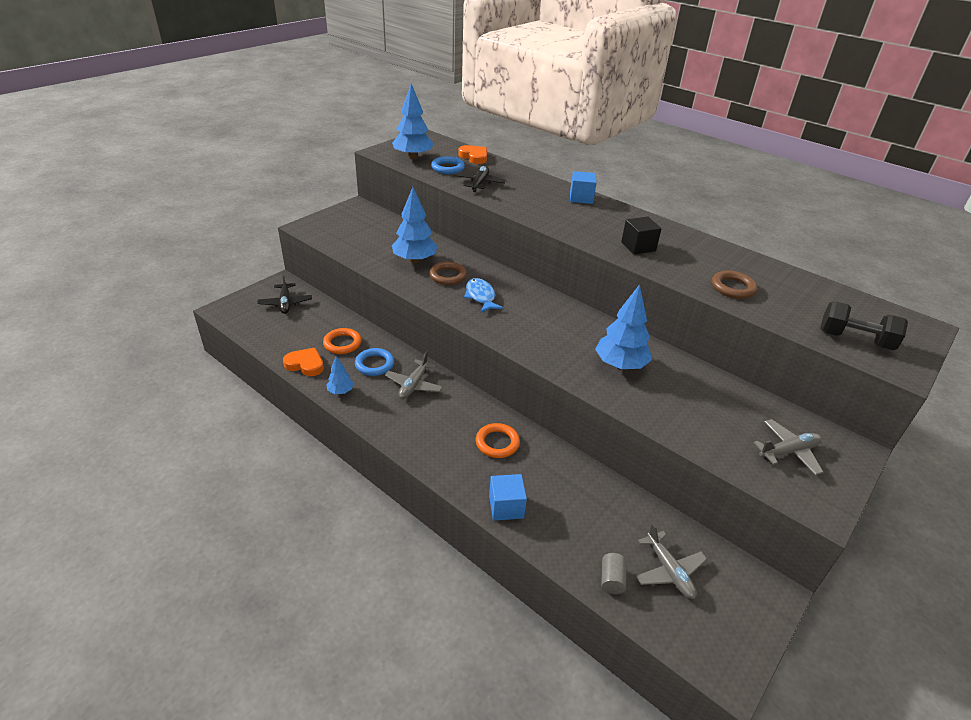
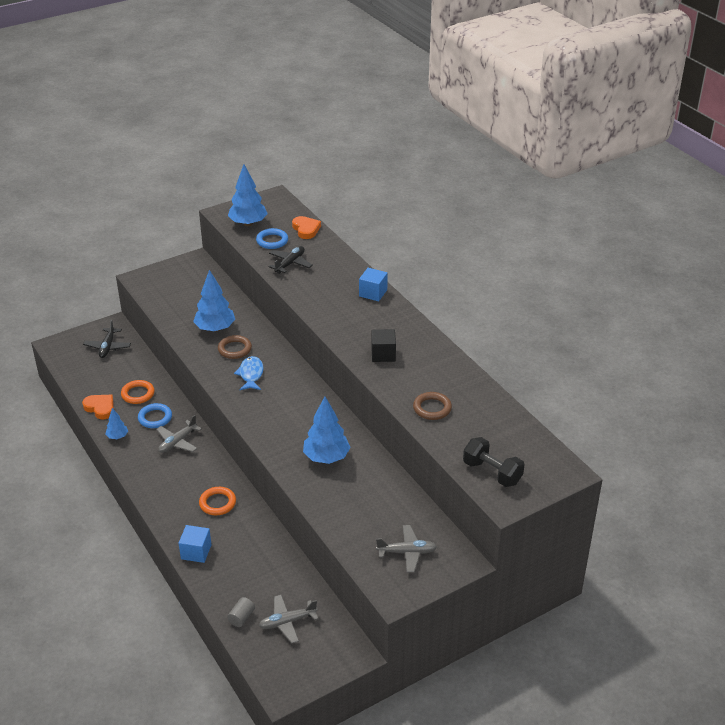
camera: 20 degrees right, 0 degrees up
(669, 571) = (287, 622): grey plane -> grey plane turned 75 degrees clockwise

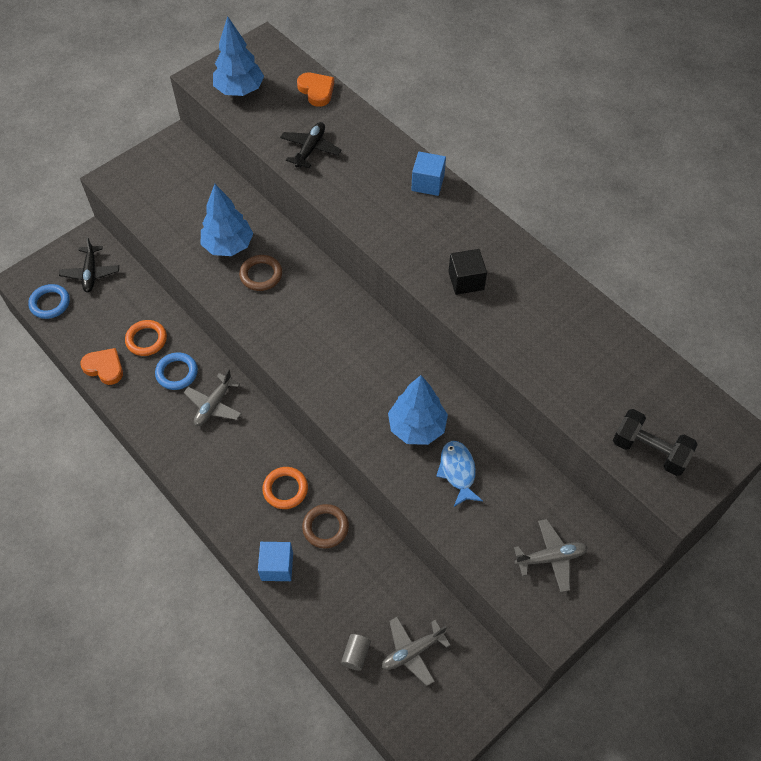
camera: 10 degrees left, 20 degrees up
(117, 436) = (137, 408): blue tree -> none
(251, 374) = (291, 312): blue fish -> blue fish (458, 471)
(272, 241) = (278, 115): blue ring -> blue ring (50, 303)
(432, 408) = (549, 359): brown ring -> brown ring (325, 527)

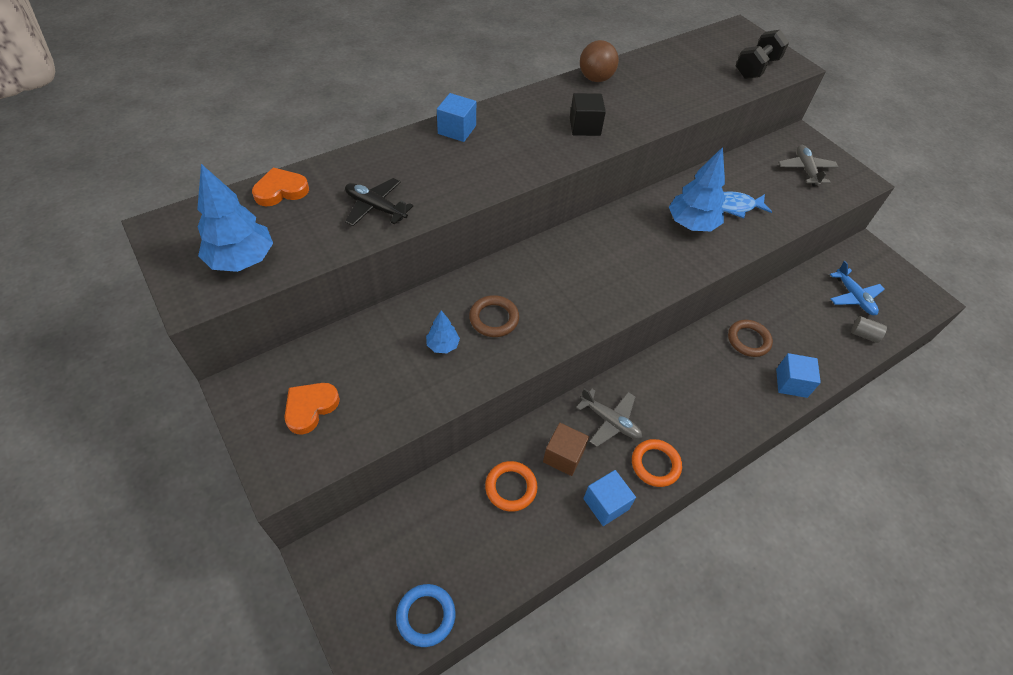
camera: 85 degrees left, 5 degrees down
(91, 273) = (386, 555): black plane -> none
(104, 368) = (546, 540): orange heart -> orange heart (310, 408)
(136, 406) = (606, 504): none -> blue cube
(177, 373) = (563, 456): blue ring -> brown cube
(228, 246) = (443, 345): blue tree -> blue tree, size x0.52
(285, 489) = (710, 367): orange ring -> orange ring (655, 464)
(412, 651) = (853, 297): grey plane -> blue plane
(556, 284) = (595, 79): none -> brown ball

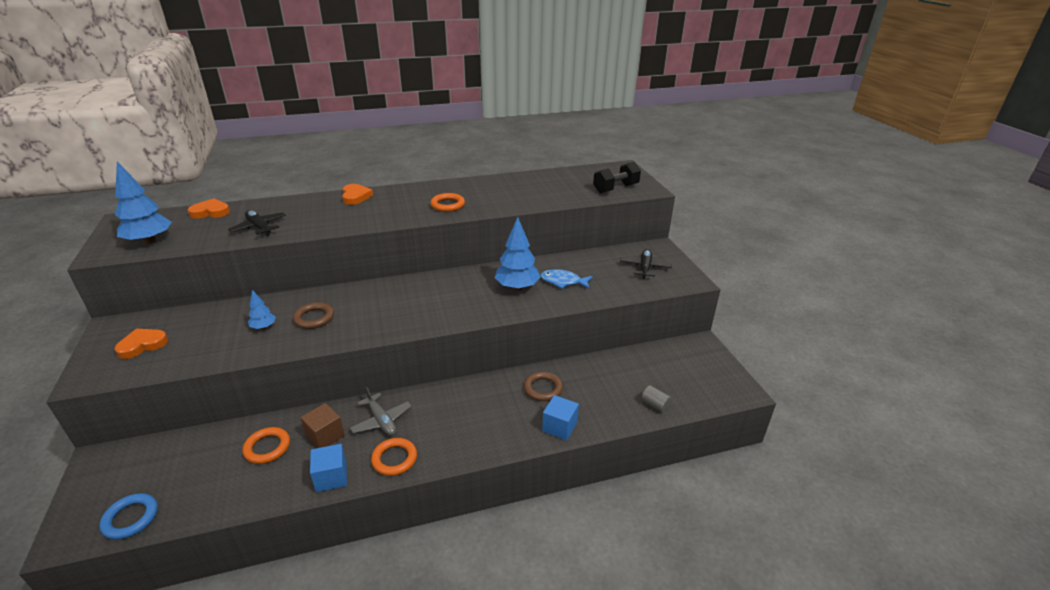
camera: 20 degrees right, 20 degrees down
(457, 130) = (355, 197): blue cube -> orange heart
(585, 126) = (447, 205): black cube -> orange ring
(595, 79) = (482, 182): brown ball -> none
(805, 170) = (645, 268): grey plane -> black plane
(853, 297) = (664, 376): blue plane -> none

